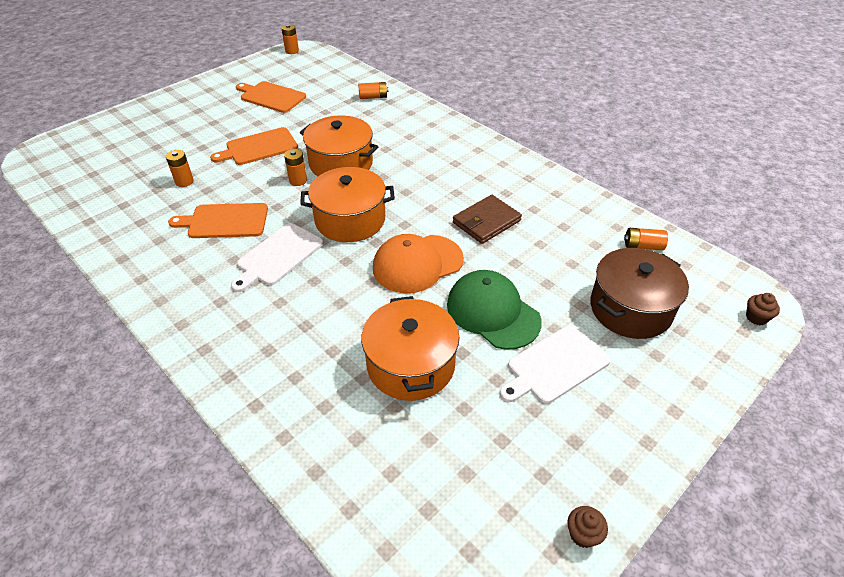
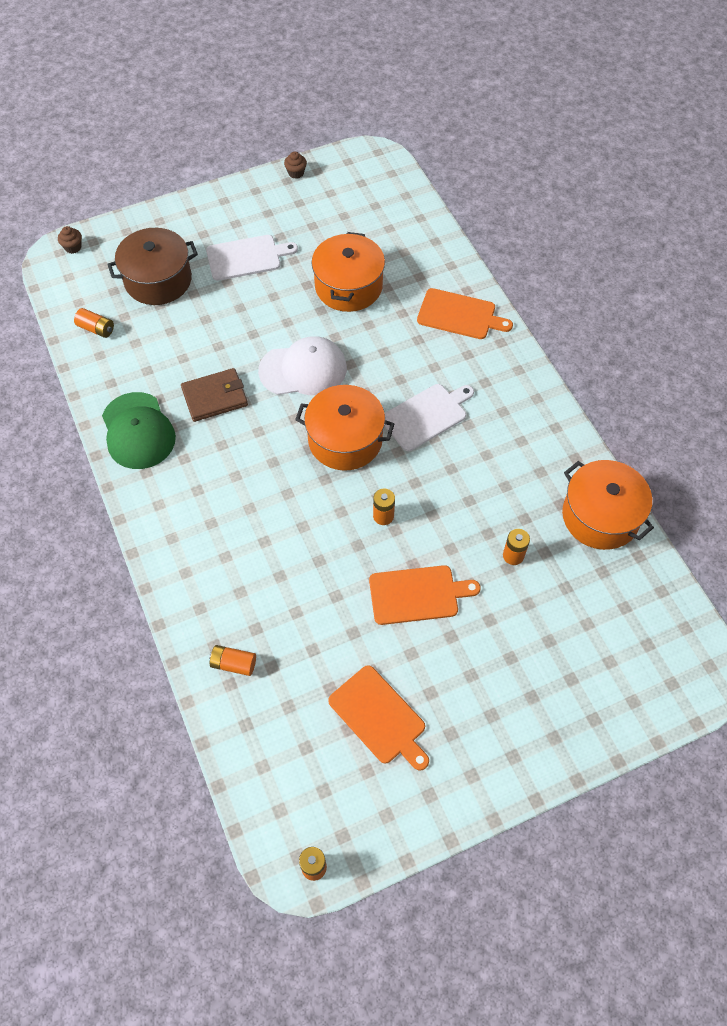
camera: 160 degrees left, 15 degrees up
(225, 221) = (472, 477): orange cutting board -> orange cutting board (459, 315)
(341, 163) = (326, 530): orange pot -> orange pot (600, 516)
(417, 264) = (303, 369): orange cap -> white cap
(493, 312) = (266, 307): green cap -> green cap (138, 431)

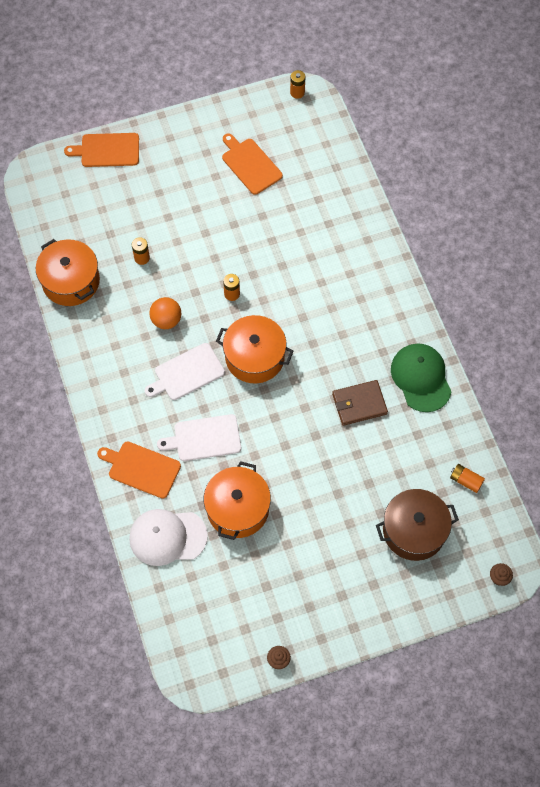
camera: 175 degrees left, 5 degrees up
(233, 664) = (344, 202): orange battery -> none
(246, 257) = (331, 551): white cutting board -> white cutting board (204, 438)
(303, 369) = (284, 424): white cap -> white cap (167, 537)
(417, 594) = (215, 237): orange cutting board -> orange cutting board (107, 150)
(463, 476) = (166, 320): none -> orange ball

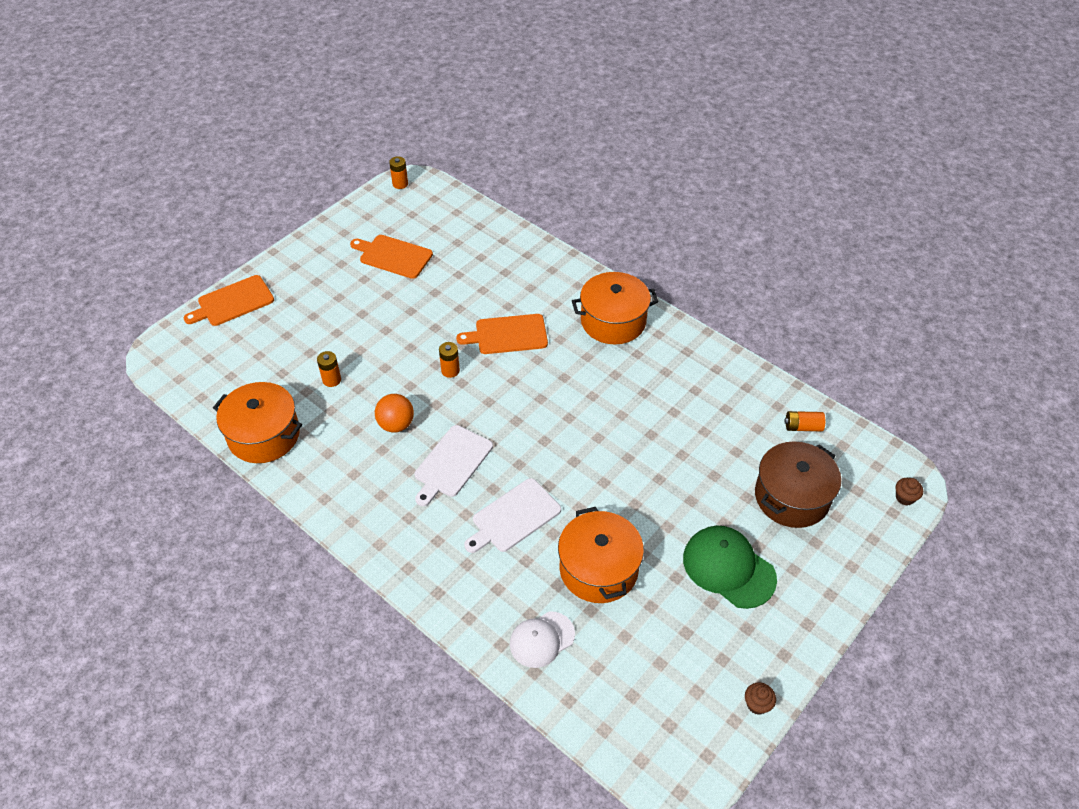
camera: 30 degrees left, 15 degrees down
(142, 469) = (464, 582): orange cutting board -> orange cutting board (508, 335)
(167, 537) = (541, 639): white cap -> white cap, size x0.66
(254, 357) = (514, 416): orange pot -> orange pot (613, 321)
(359, 404) = (649, 409): brown wallet -> none
(421, 378) = (690, 359): green cap -> green cap (728, 568)

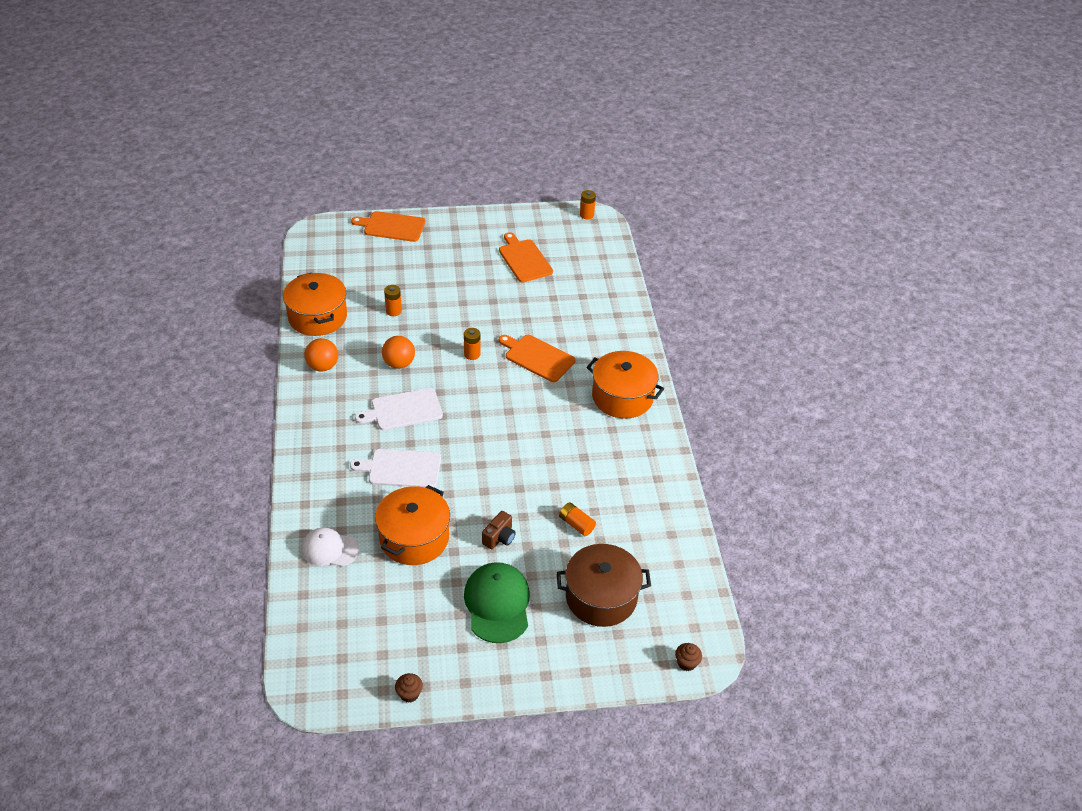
camera: 40 degrees right, 5 degrees down
(327, 478) = (323, 366): none -> orange ball
(663, 512) = (499, 538): none -> brown camera
(802, 427) = (671, 561): orange battery -> orange battery (576, 524)

